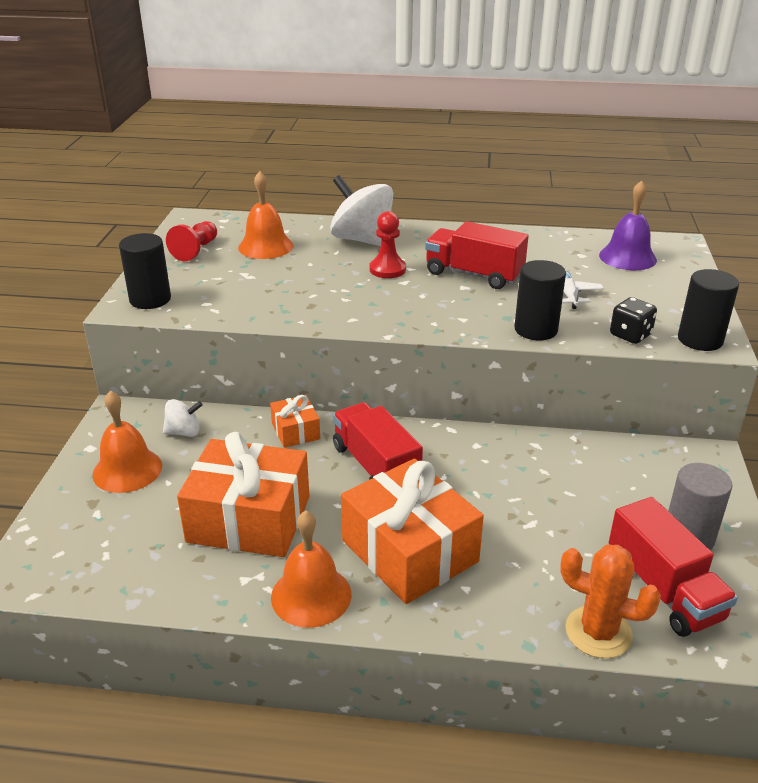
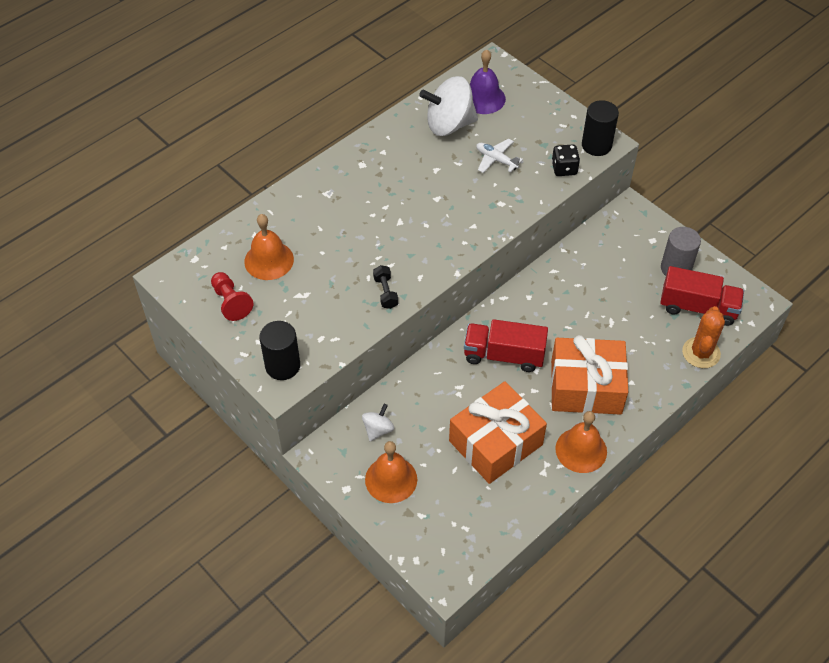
camera: 50 degrees left, 20 degrees up
(295, 431) = (433, 372): orange gift -> none
(306, 310) = (385, 292): none -> black dumbbell
(362, 240) = (318, 203): white spinning top -> white spinning top (449, 124)
(387, 269) = (375, 219): red pawn -> none
(473, 274) = (427, 183): red truck -> none
(536, 329) = (518, 203): black cylinder -> none
(598, 632) = (701, 353): orange cactus -> orange cactus turned 45 degrees counterclockwise

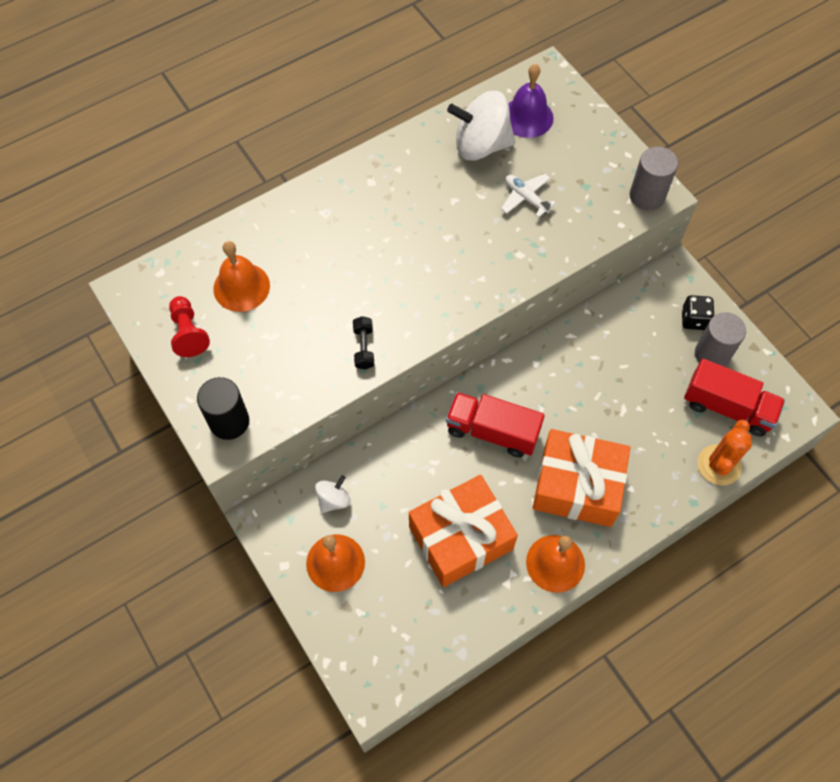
camera: 10 degrees right, 10 degrees up
(564, 169) = (602, 221): black dice -> black dice (694, 319)
(596, 145) = (647, 196): black cylinder -> grey cylinder

